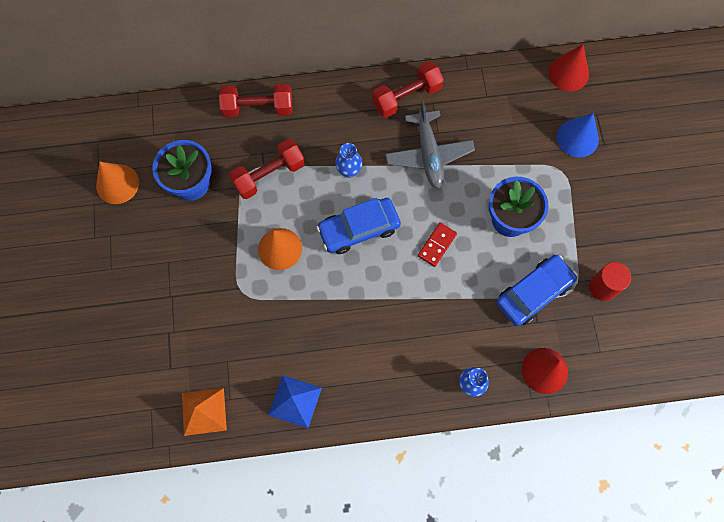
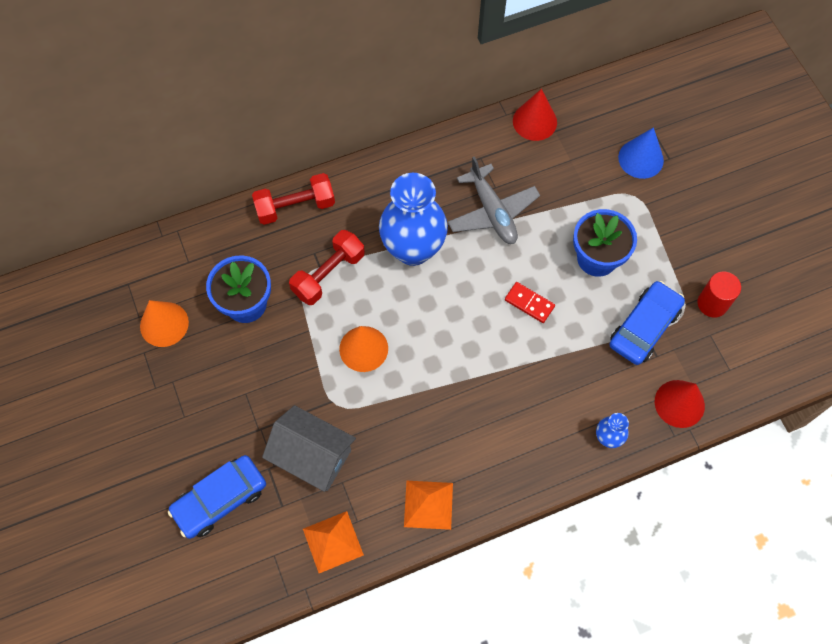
camera: 15 degrees left, 5 degrees down
(208, 331) = (312, 455): none -> grey house
(295, 401) = (428, 504): blue pyramid -> orange pyramid
(349, 171) = (413, 249): blue vase -> blue vase, size x2.25
(359, 229) = (442, 307): blue car -> blue car (220, 499)
(406, 97) = (451, 158): red dumbbell -> none
(437, 245) = (529, 303): red domino -> red domino turned 75 degrees counterclockwise
(568, 73) = (611, 95): red cone -> red cone (534, 121)

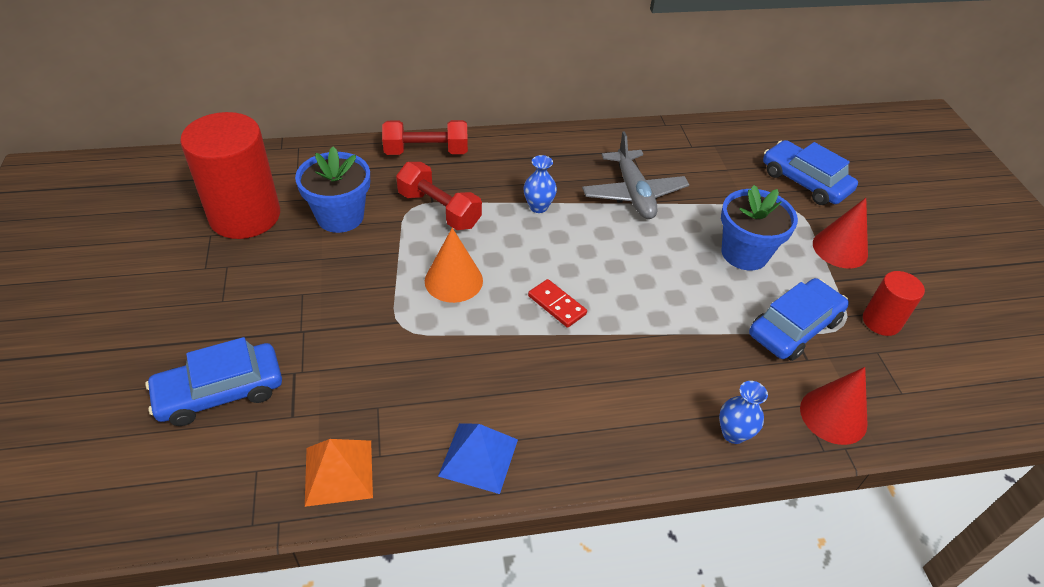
camera: 10 degrees right, 20 degrees down
(164, 324) = (245, 216): orange cone -> red cylinder
(312, 455) = (352, 371): grey house -> none
(328, 274) = (439, 210): red dumbbell -> red dumbbell turned 75 degrees clockwise
(413, 249) = (538, 207): blue vase -> blue vase, size x0.44
(428, 504) = (478, 457): orange pyramid -> blue pyramid
(529, 303) = (658, 278): red domino -> red domino (556, 305)
(534, 121) = (694, 134): red cone -> red cone (840, 249)
(641, 158) = (804, 182): blue cone -> blue car

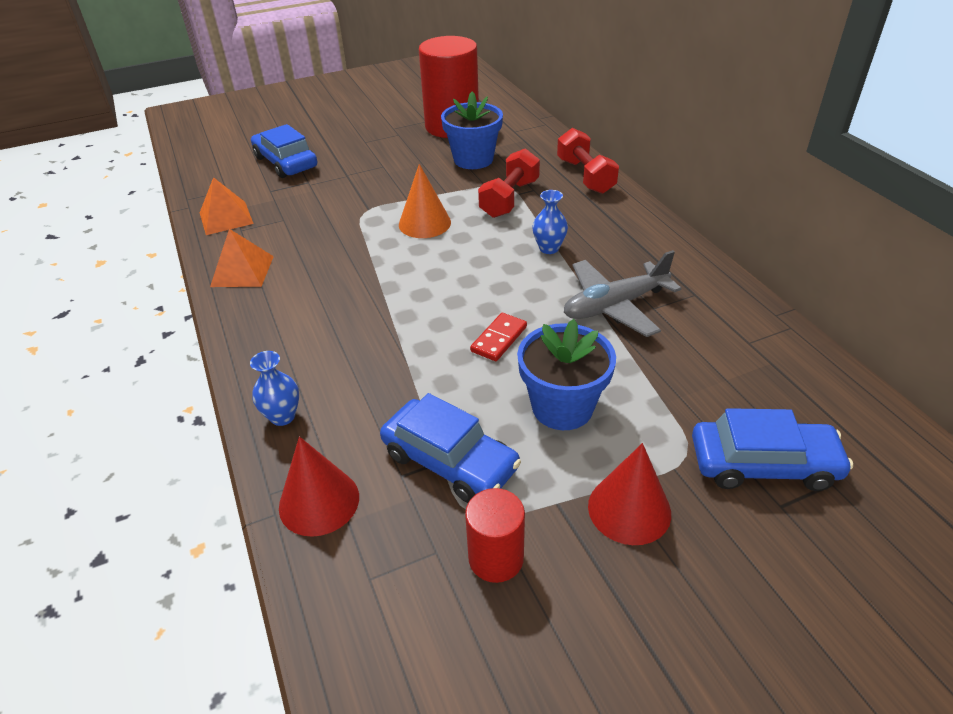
camera: 80 degrees right, 5 degrees down
(478, 457) = (242, 271): blue pyramid -> orange pyramid
(556, 305) = (417, 281): red domino -> red domino (499, 339)
(804, 182) = (763, 464): blue car -> blue car turned 60 degrees clockwise

